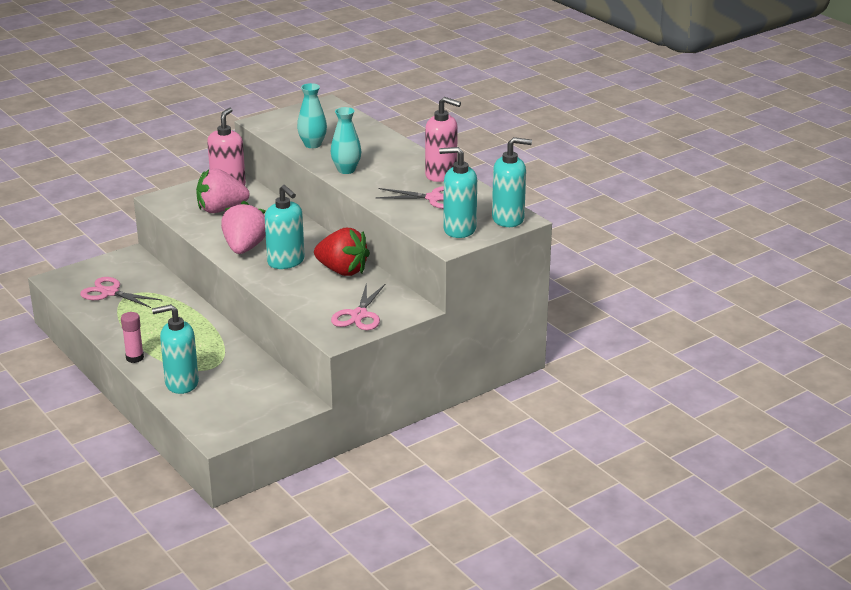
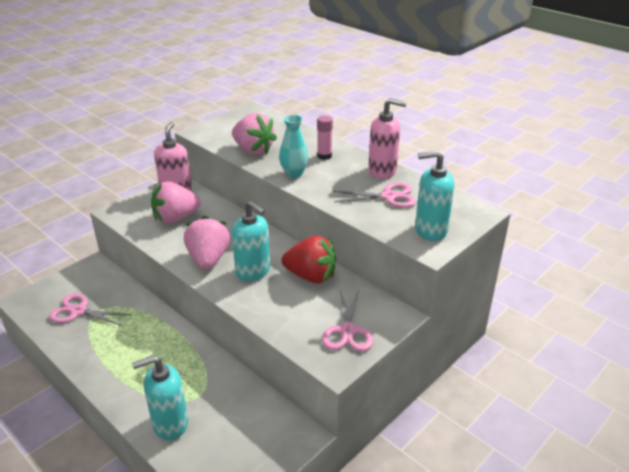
camera: 10 degrees left, 5 degrees up
(135, 358) = (114, 394): pink glue stick -> pink glue stick (324, 156)
(312, 144) = (253, 150): turquoise vase -> pink strawberry
(508, 219) = (469, 213): turquoise soap dispenser -> none

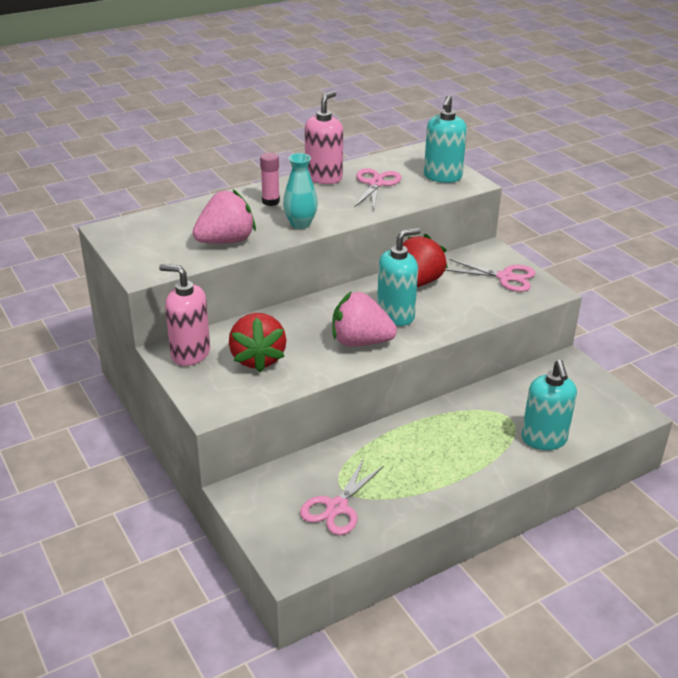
camera: 75 degrees left, 0 degrees up
(175, 218) = (257, 359): pink strawberry -> red strawberry

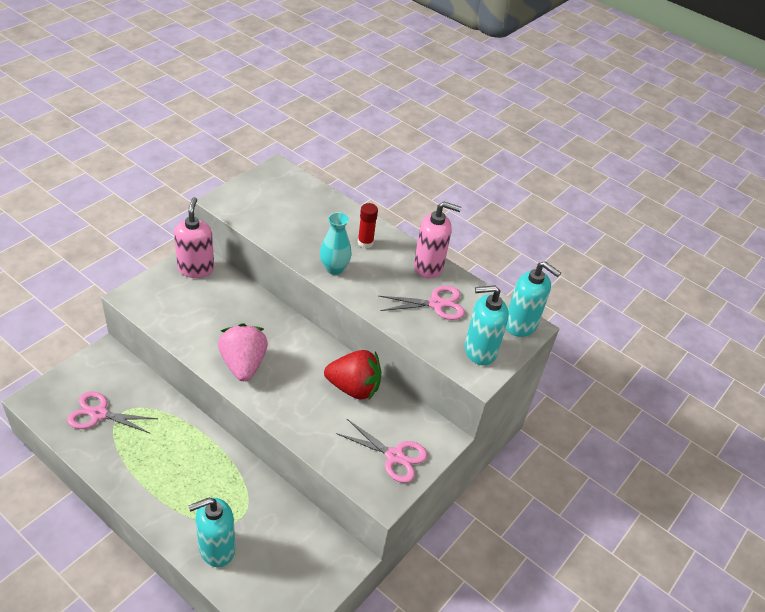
camera: 65 degrees right, 10 degrees up
(226, 241) = (286, 232): pink strawberry -> none
(257, 359) = (200, 307): red strawberry -> none
(270, 201) = (365, 243): pink glue stick -> red glue stick
(396, 315) = (293, 381): turquoise soap dispenser -> turquoise soap dispenser (521, 325)
(505, 277) = (394, 456): pink scissors -> pink scissors turned 60 degrees counterclockwise

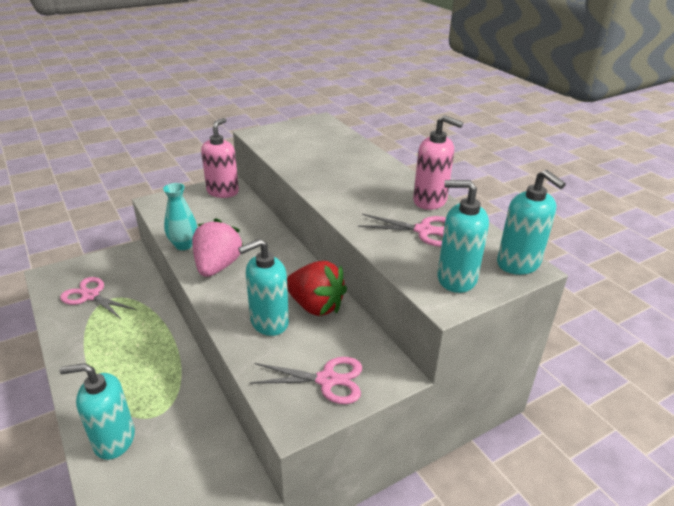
camera: 25 degrees right, 10 degrees down
(321, 414) = (269, 322): none -> turquoise soap dispenser
(334, 268) = (330, 189): turquoise vase -> turquoise vase (183, 245)
(365, 243) = (372, 175): red glue stick -> none
(394, 456) = (327, 380): pink scissors -> pink scissors turned 45 degrees counterclockwise

